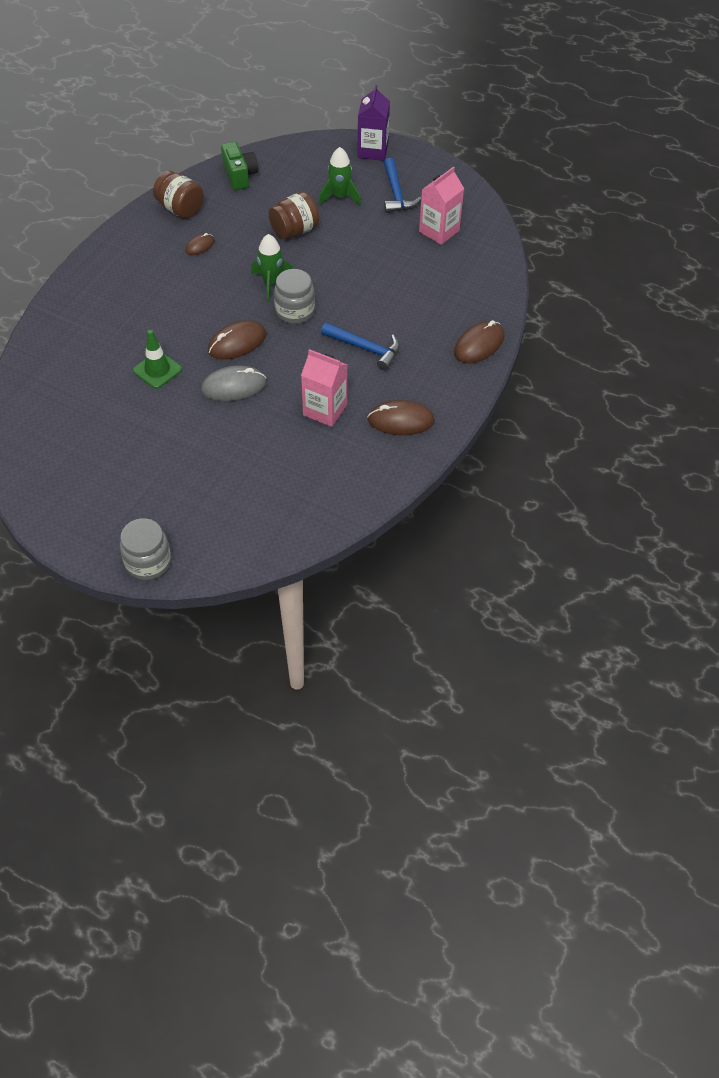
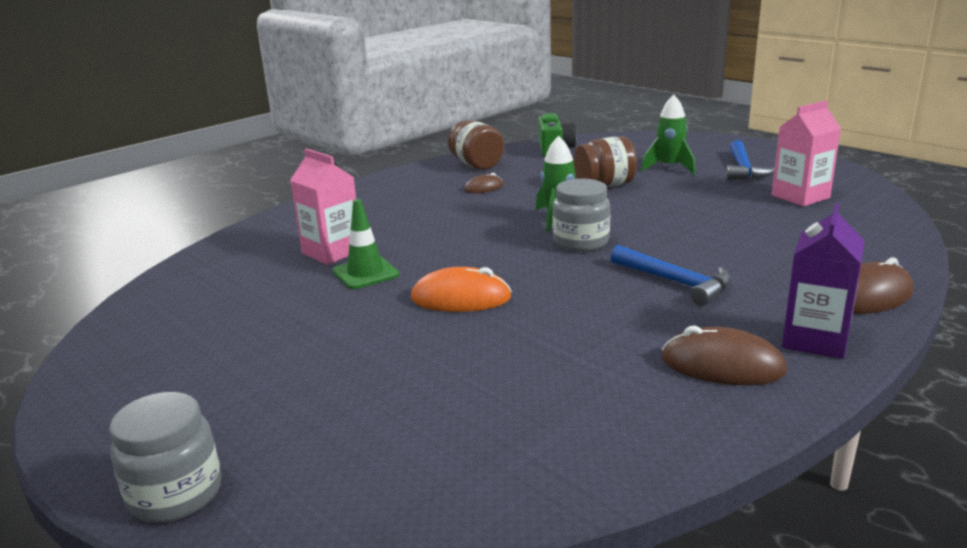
camera: 20 degrees right, 30 degrees down
(234, 386) = (461, 298): grey mouse -> orange mouse
(237, 343) = (488, 260): brown mouse -> none
(325, 410) = (591, 337): pink carton -> pink carton (332, 252)
(372, 151) = (717, 143): purple carton -> purple carton (815, 339)

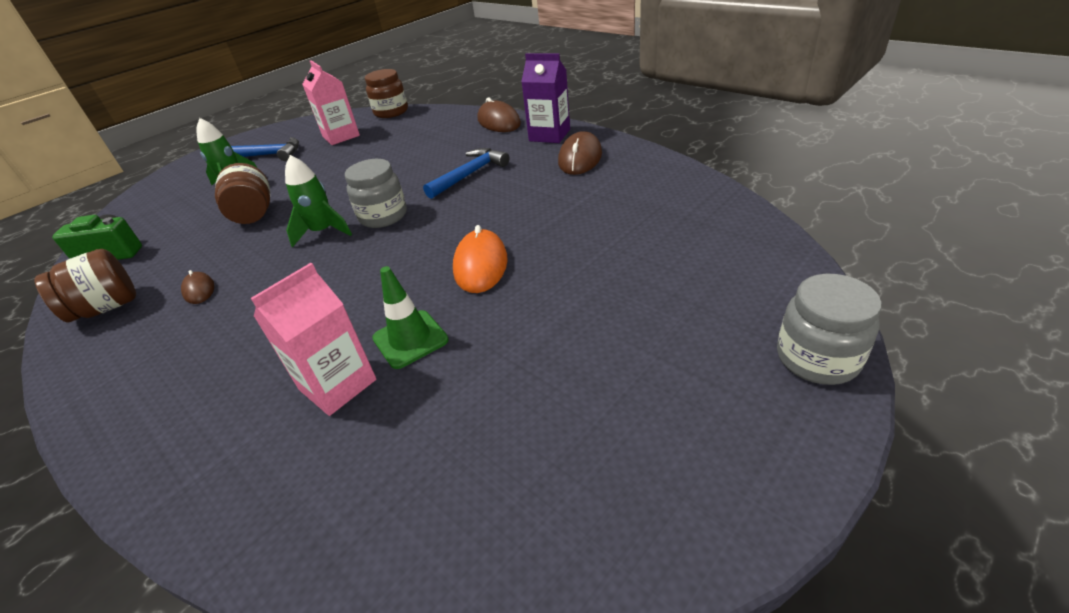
camera: 90 degrees left, 15 degrees up
(893, 216) = (391, 112): none -> brown jar

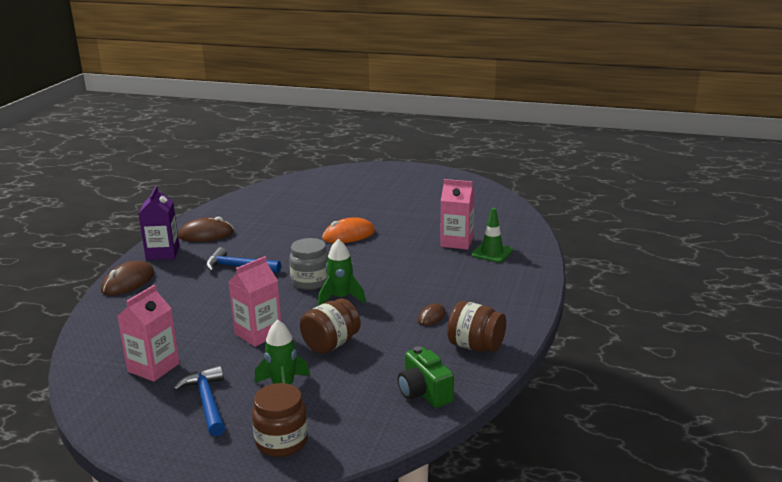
camera: 120 degrees left, 15 degrees down
(325, 179) = (258, 334): none -> pink carton
(391, 112) = (82, 358): brown jar -> brown jar (281, 442)
(410, 339) = (417, 235): green traffic cone -> green traffic cone (492, 253)
(817, 358) = (369, 169): grey jar -> none

